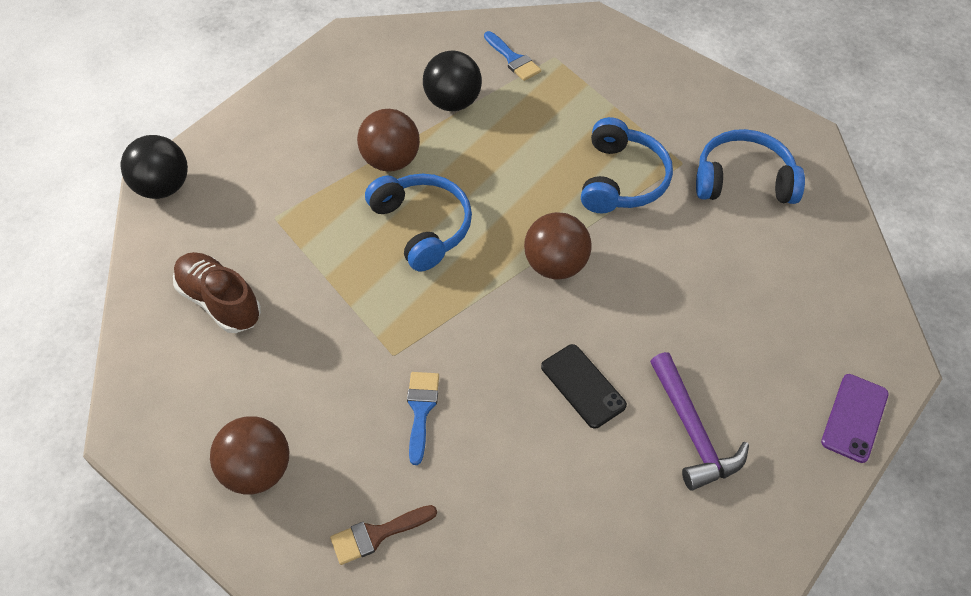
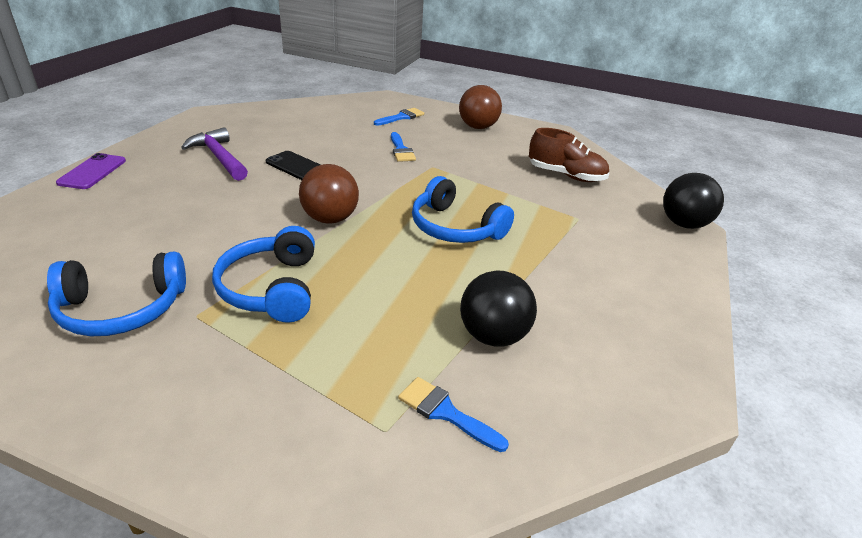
camera: 160 degrees right, 20 degrees down
(377, 534) = (401, 117): brown brush -> blue brush
(391, 161) = (518, 269): brown ball -> none

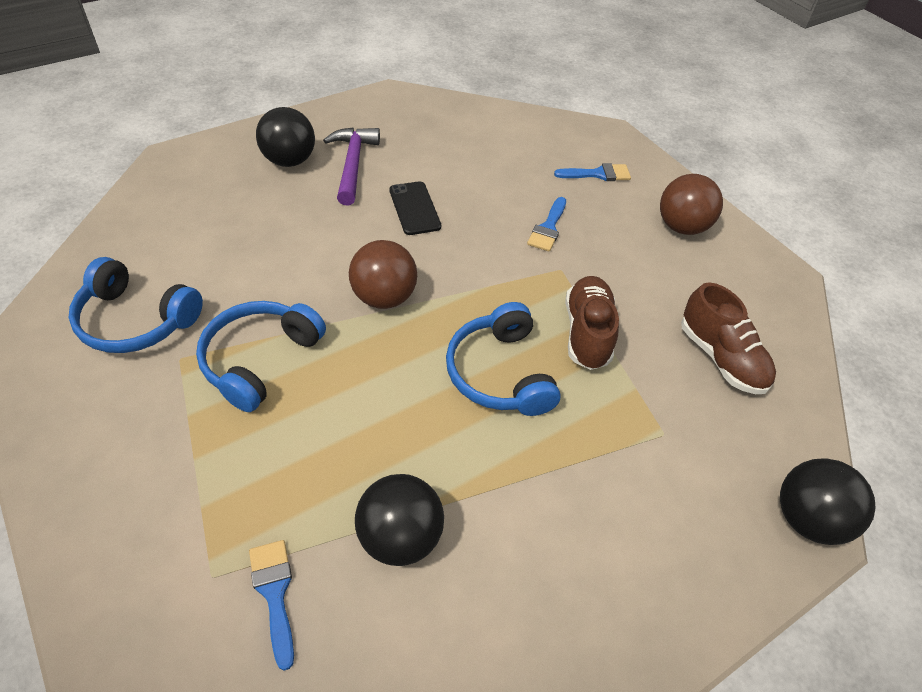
camera: 35 degrees right, 15 degrees up
(92, 172) = (234, 141): purple phone -> none
(160, 169) = (289, 161): none -> black ball
(483, 190) = (587, 333): none -> brown shoe

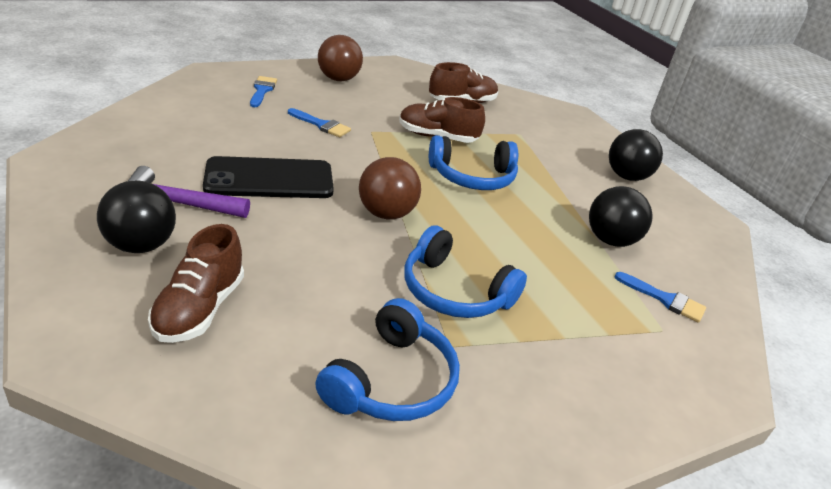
camera: 85 degrees left, 15 degrees down
(217, 203) = (199, 309): none -> brown shoe
(274, 593) = (665, 299): blue brush -> blue brush turned 135 degrees counterclockwise
(414, 208) = (269, 179): black phone -> black phone, size x1.67
(807, 519) = (569, 113): black ball -> black ball (626, 177)

